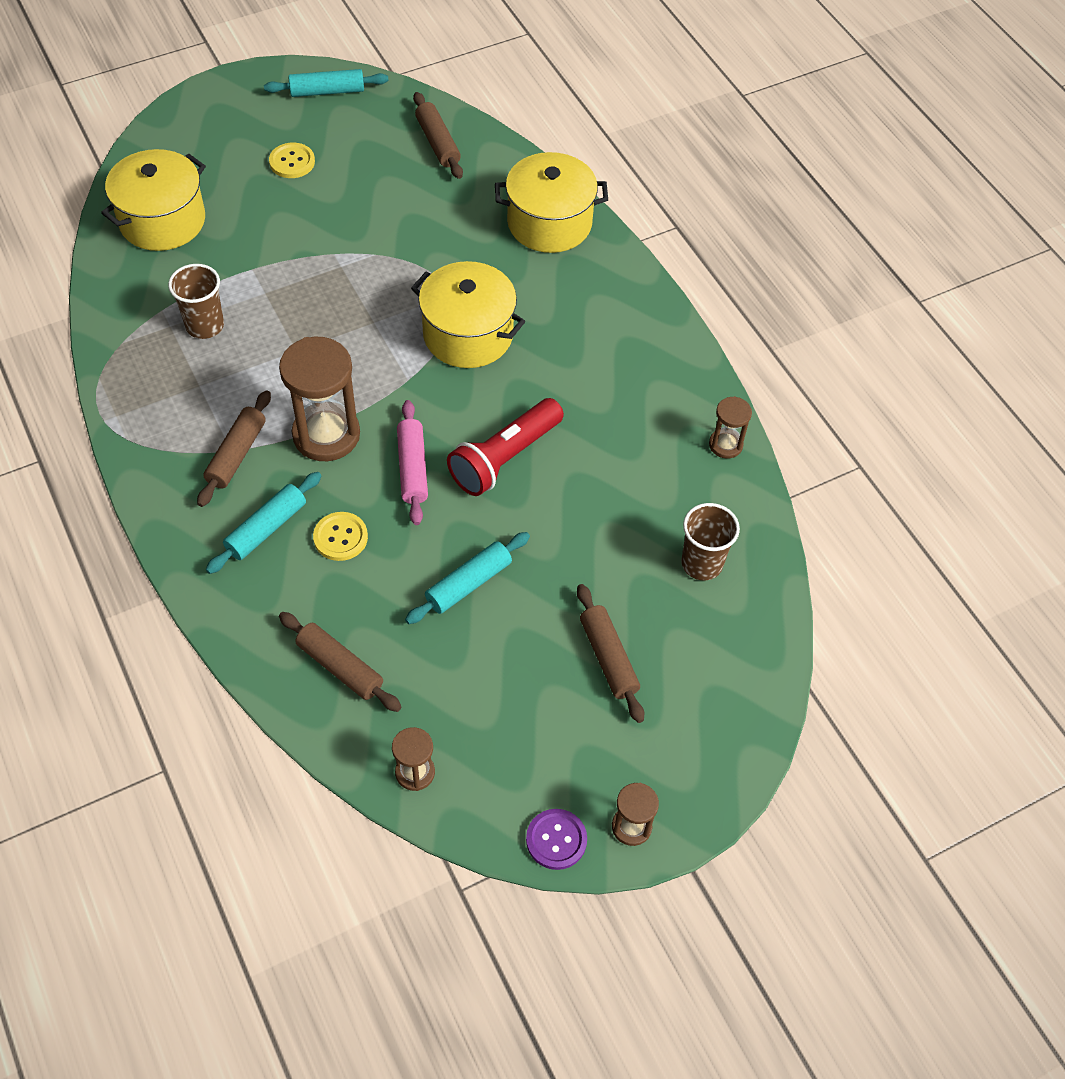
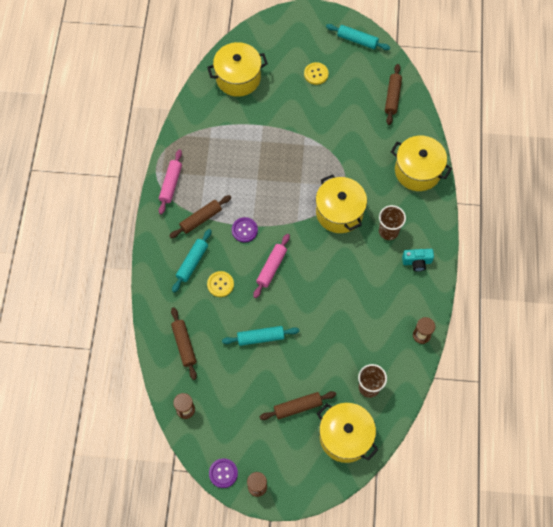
camera: 35 degrees right, 10 degrees up
(145, 426) = (171, 184): none -> pink rolling pin
(205, 325) = (225, 145): brown cup -> brown cup (388, 231)
(266, 528) = (192, 262): turquoise rolling pin -> turquoise rolling pin turned 45 degrees counterclockwise
(326, 435) = (244, 230): brown hourglass -> purple button
(504, 458) = (315, 285): red flashlight -> none
(608, 658) = (297, 407): brown rolling pin -> brown rolling pin turned 60 degrees clockwise
(641, 346) = (417, 262): none -> turquoise camera
(719, 660) = (345, 437): none -> yellow pot

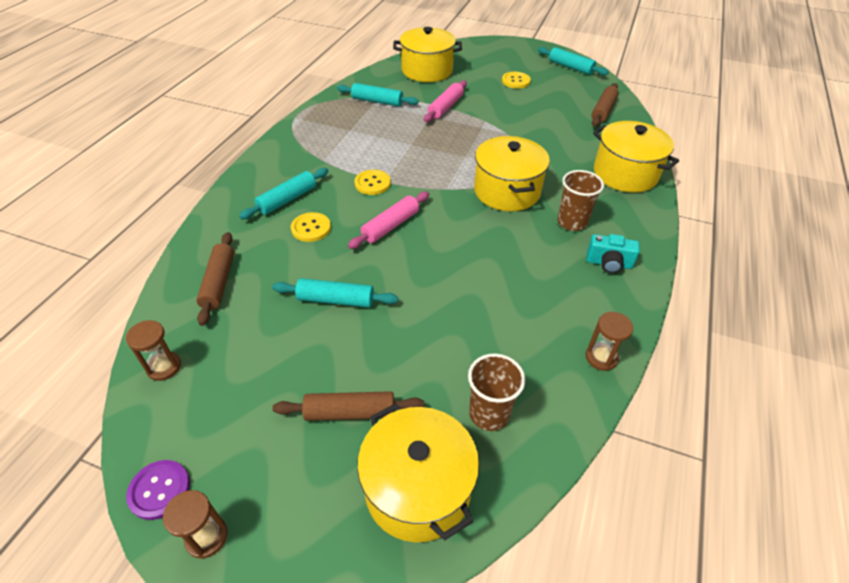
camera: 15 degrees right, 20 degrees down
(171, 184) = (305, 130): pink rolling pin -> pink rolling pin (445, 107)
(201, 219) = (323, 163): brown rolling pin -> none
(212, 133) = (377, 101): none -> turquoise rolling pin
(244, 230) = (372, 183): purple button -> yellow button

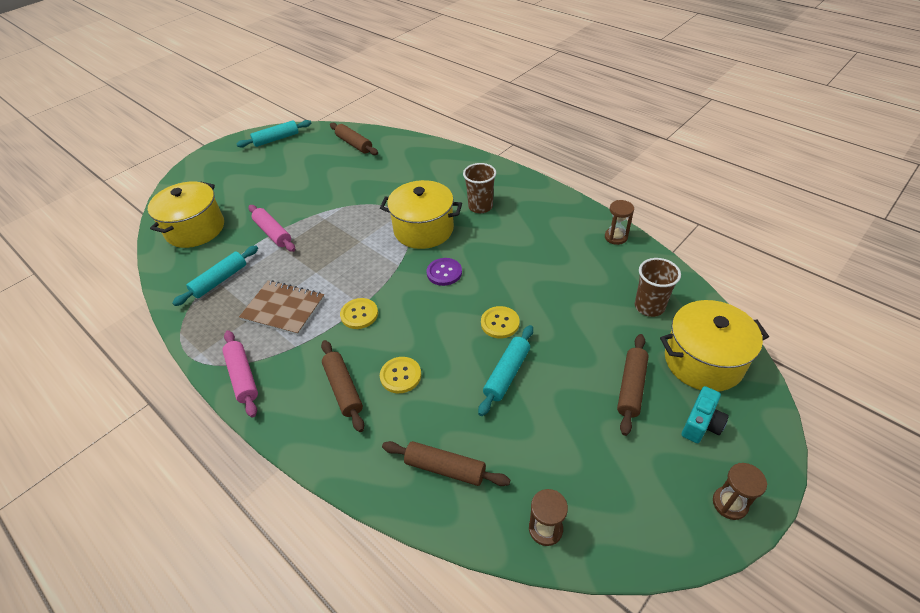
camera: 65 degrees left, 0 degrees up
(159, 490) = (683, 538): purple button -> purple button (444, 272)
(287, 199) = (343, 389): turquoise rolling pin -> brown rolling pin
(361, 141) = (283, 309): none -> brown notebook
(390, 226) = (428, 315): pink rolling pin -> pink rolling pin (243, 377)
(516, 81) = (269, 177): yellow button -> yellow button (500, 323)
(609, 263) = (532, 203): turquoise camera -> turquoise camera (701, 424)
(625, 174) = (440, 162): yellow pot -> none

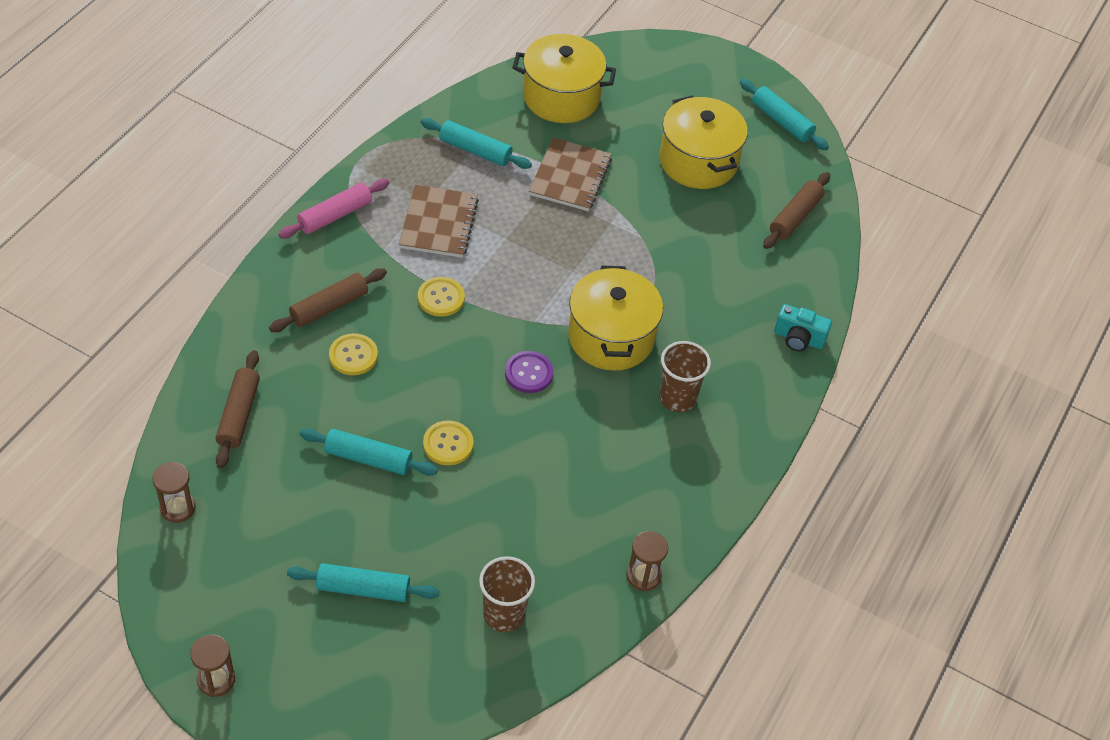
camera: 70 degrees right, 5 degrees up
(273, 233) = (570, 176): pink rolling pin -> brown notebook
(631, 387) = (363, 589): brown rolling pin -> turquoise rolling pin
(701, 424) = (317, 661): turquoise camera -> turquoise camera (798, 339)
(703, 361) = (415, 673): yellow pot -> yellow pot (698, 161)

